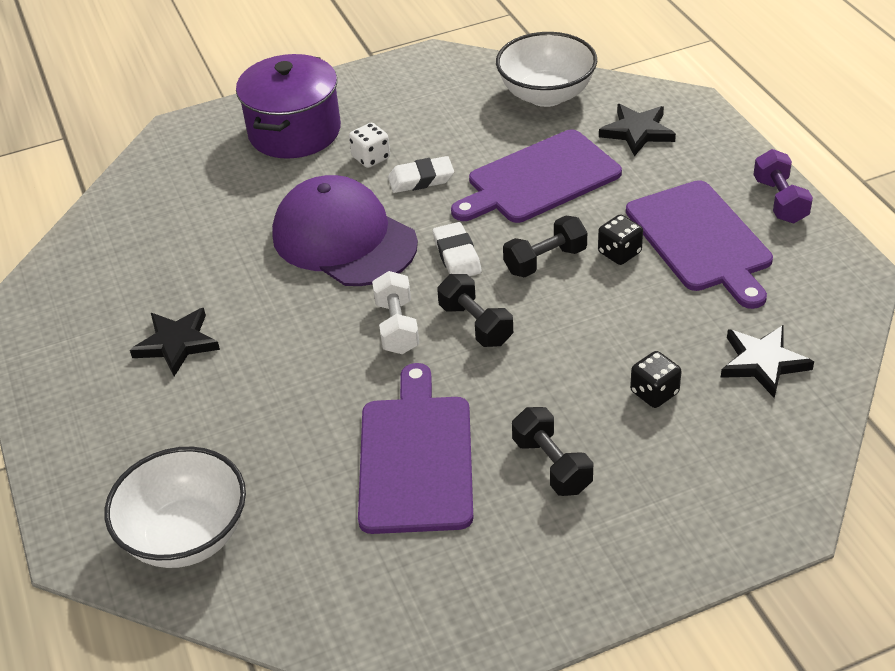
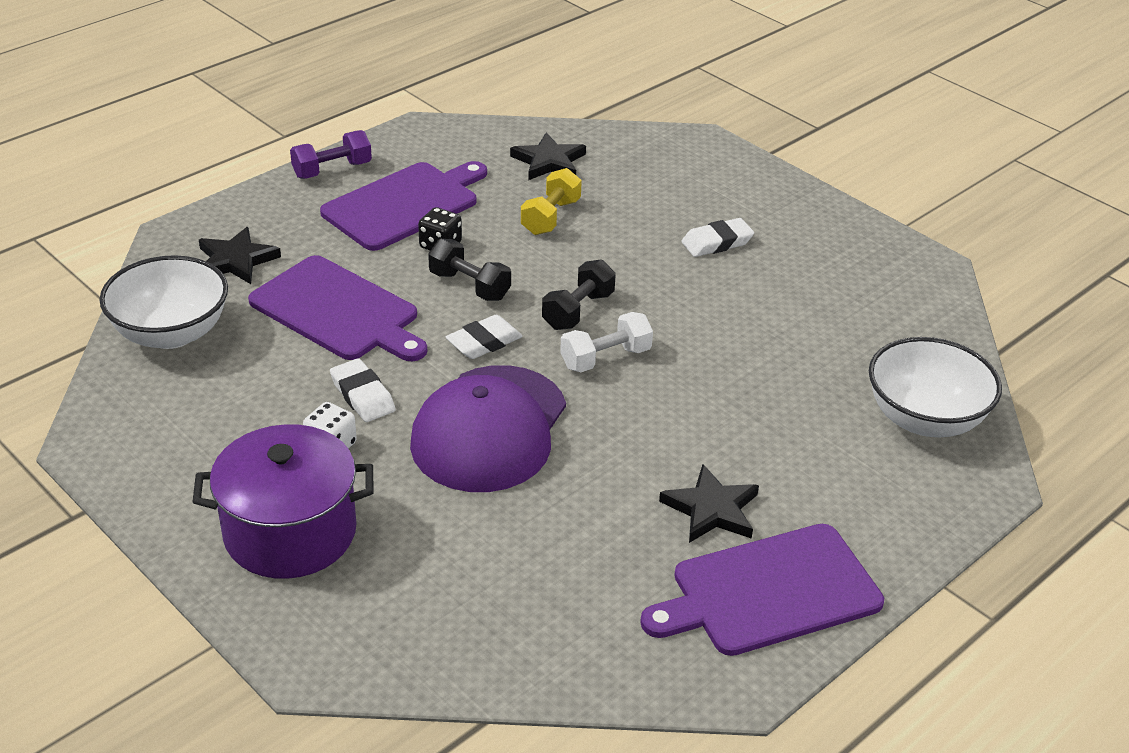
camera: 115 degrees left, 5 degrees down
(415, 458) = (755, 311): purple cutting board -> purple cutting board (769, 592)
(552, 465) = (717, 242): black dumbbell -> white eraser
(646, 340) = (550, 217): none -> yellow dumbbell
(654, 392) = (610, 206): black dice -> none

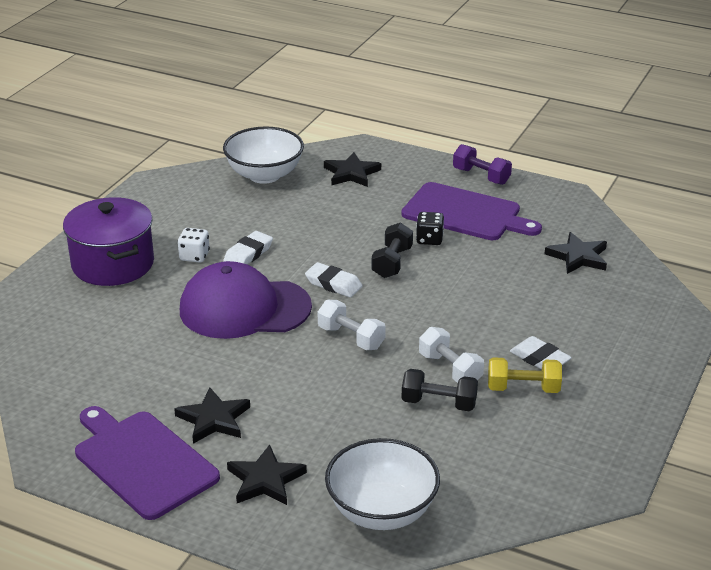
camera: 70 degrees right, 5 degrees down
(338, 311) = (327, 222): purple cutting board -> none
(550, 217) = (504, 275): yellow dumbbell -> yellow dumbbell (523, 388)
(578, 311) = (398, 313): black dumbbell -> black dumbbell (439, 403)
(704, 305) = (450, 369): none -> white dumbbell
(843, 492) = (265, 480): none -> black star

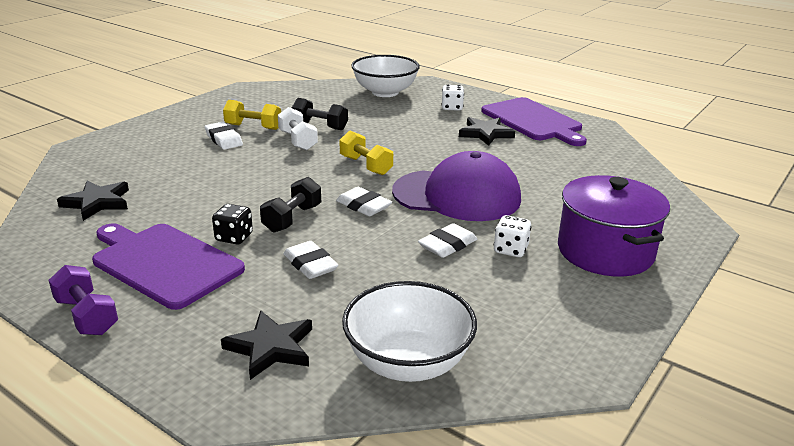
camera: 170 degrees left, 5 degrees down
(265, 480) = (452, 108): black star -> white dice
(351, 338) = (366, 166): white dumbbell -> yellow dumbbell
(354, 225) = (310, 264): none -> white eraser

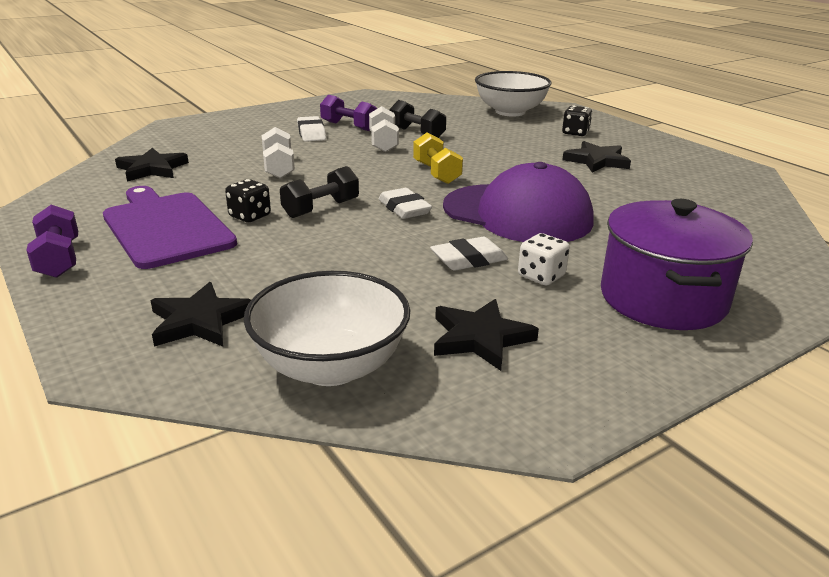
camera: 20 degrees right, 0 degrees up
(221, 182) = (279, 167): none -> white dumbbell
(253, 127) = (349, 126): yellow dumbbell -> purple dumbbell
(310, 264) = (304, 252): white eraser -> none
(452, 108) = (575, 133): white dice -> black dice
(501, 312) = (480, 338): none -> black star
(533, 121) = (665, 156): purple cutting board -> none

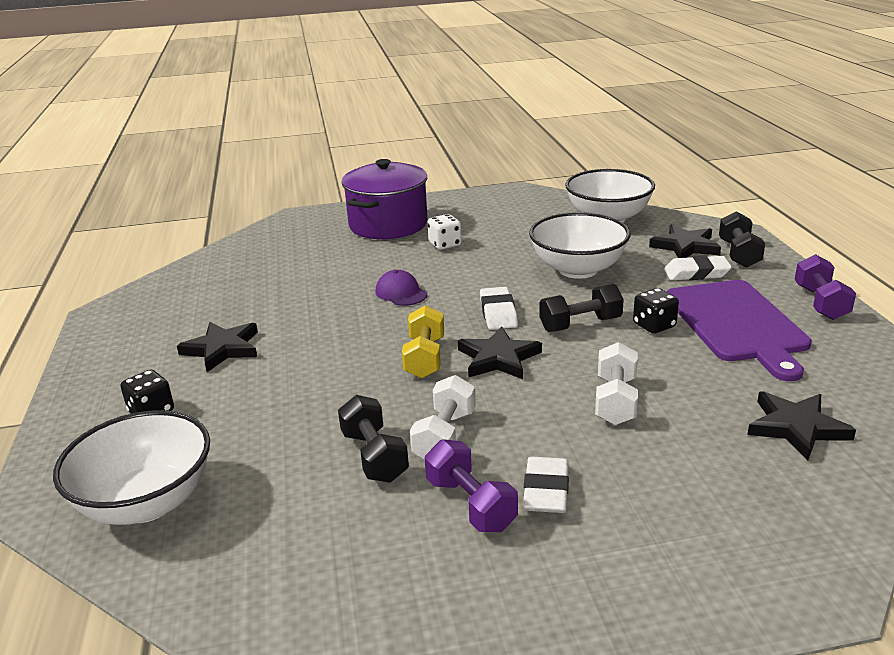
camera: 155 degrees left, 0 degrees up
(123, 318) = (739, 254): none -> black dumbbell
(345, 263) = (578, 269): none -> white bowl
(469, 260) = (483, 261): white eraser -> white eraser (696, 273)
(480, 338) = (518, 220): black star -> black star (498, 358)
(517, 214) = (401, 293): purple cap -> purple cap, size x0.41

